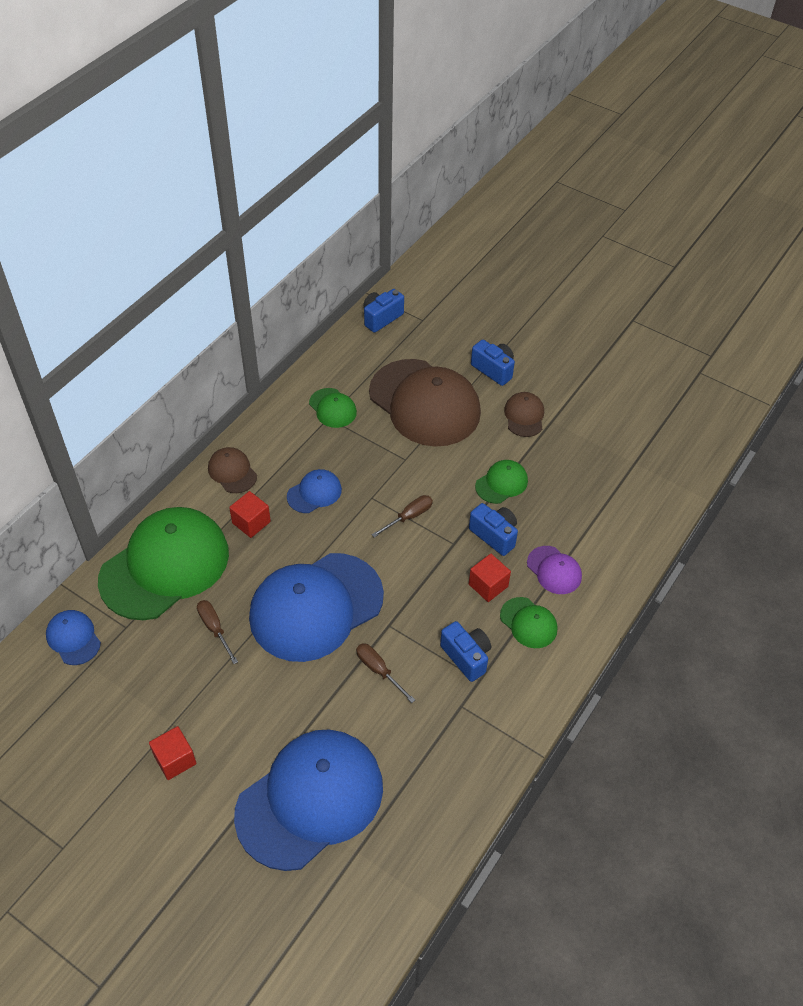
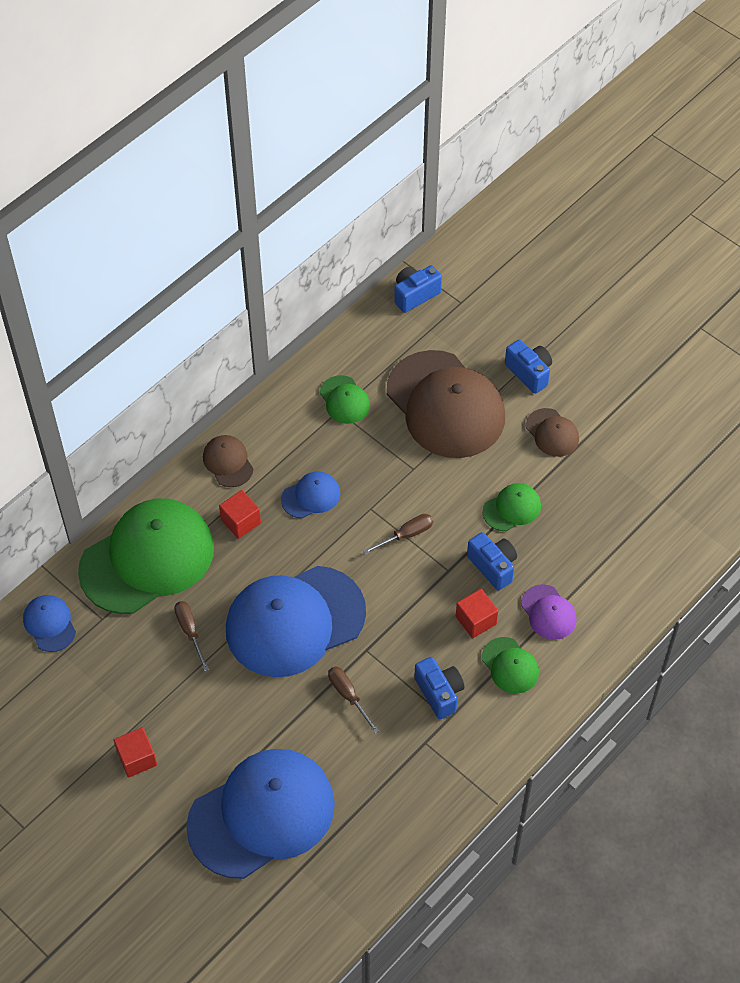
camera: 10 degrees right, 5 degrees up
(524, 416) = (552, 433): brown cap -> brown cap turned 135 degrees clockwise

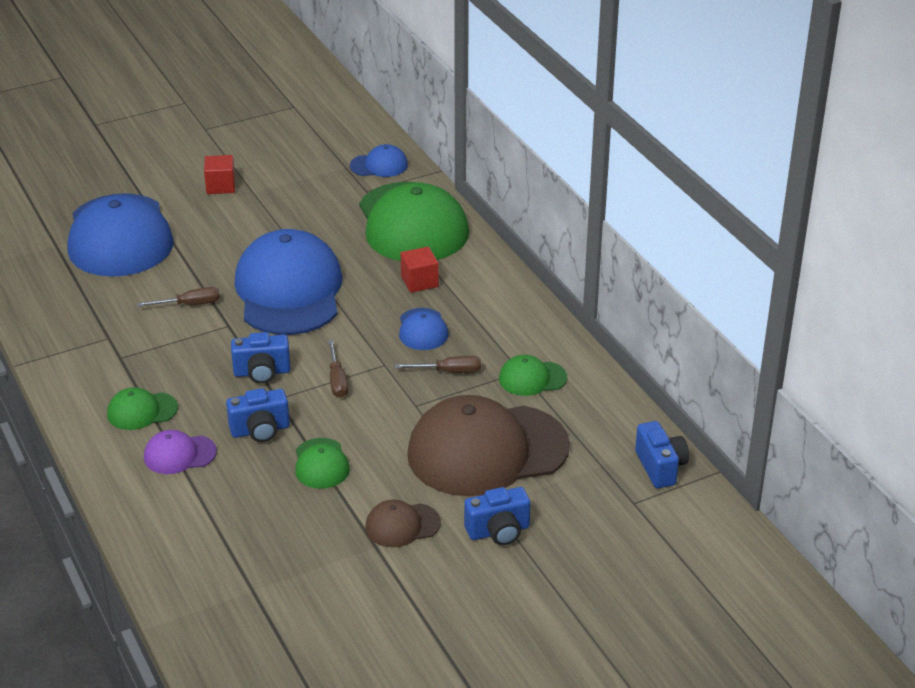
camera: 110 degrees right, 20 degrees down
(190, 631) = (320, 232): brown screwdriver -> brown screwdriver (449, 371)
(228, 462) = (494, 287): brown cap -> none
(439, 693) = (149, 358): blue camera -> blue camera (262, 372)
(476, 620) = (208, 402): red cube -> none

